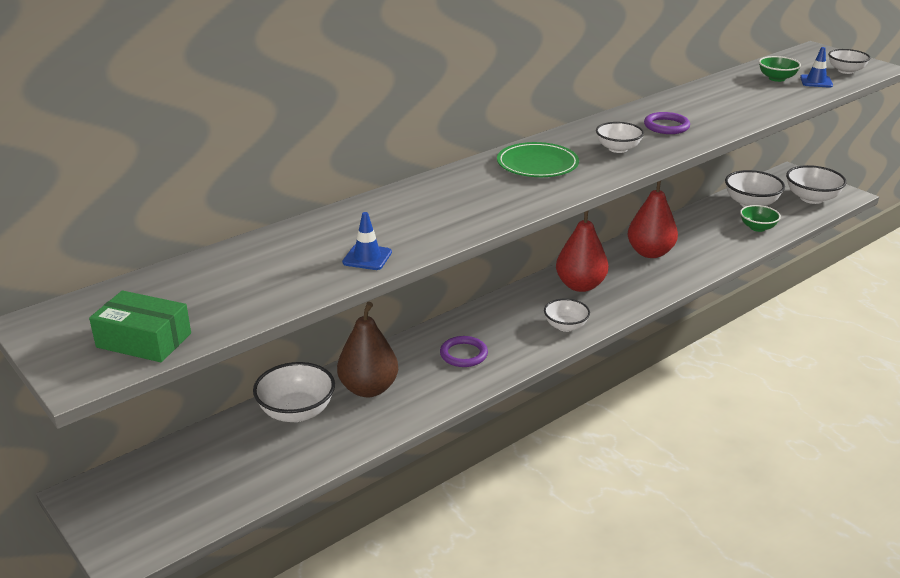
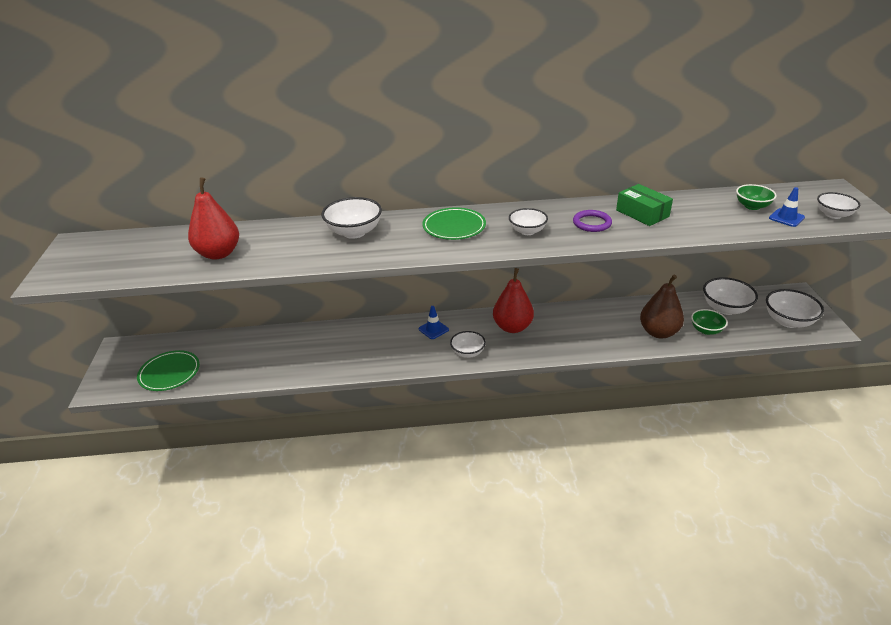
camera: 35 degrees right, 5 degrees up
(144, 340) = (96, 270): green box -> green box (642, 213)
(214, 491) = (169, 373): none -> green plate
(296, 412) = (256, 344): white bowl -> white bowl (354, 232)
(367, 257) = (262, 259): blue traffic cone -> blue traffic cone (433, 329)
(368, 389) = (307, 346): brown pear -> brown pear (658, 332)
(463, 354) = (383, 346): purple ring -> none
(650, 253) = (593, 320): red pear -> red pear (218, 253)

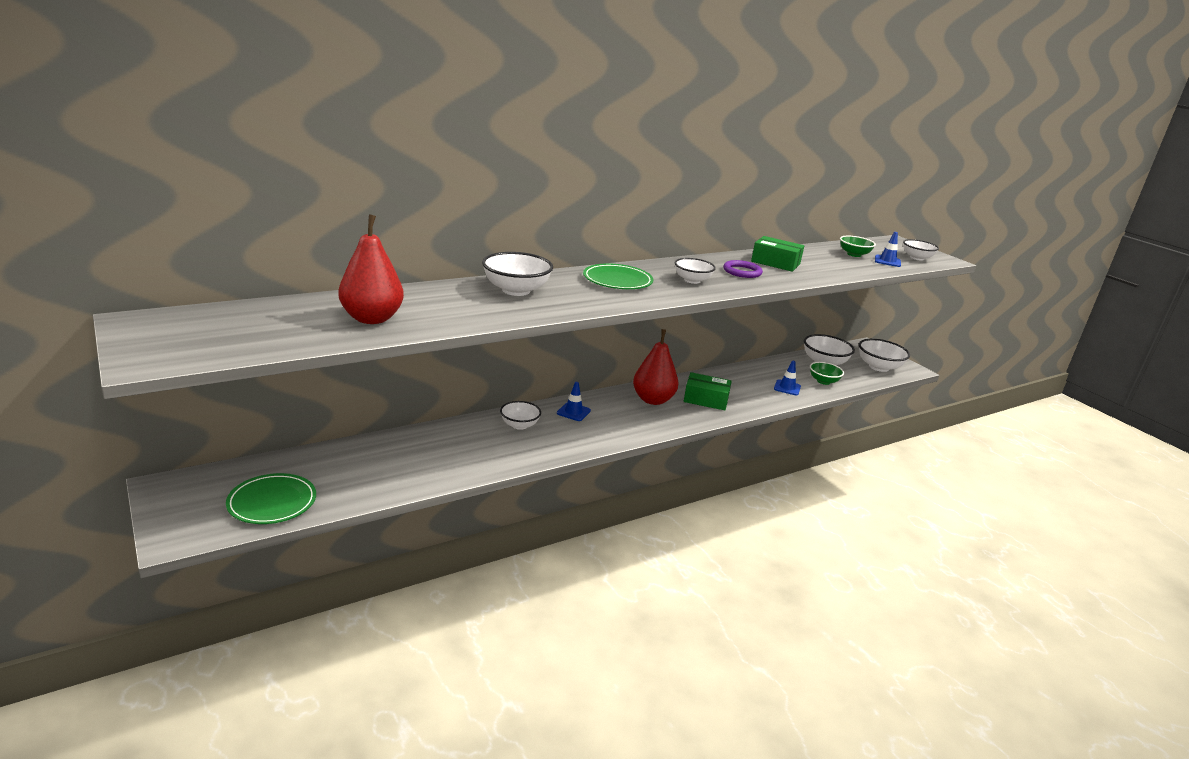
camera: 30 degrees left, 10 degrees down
(468, 352) = (627, 428): white bowl -> white bowl (519, 425)
(563, 334) = (706, 399): none -> green box
(658, 332) = (787, 388): brown pear -> blue traffic cone

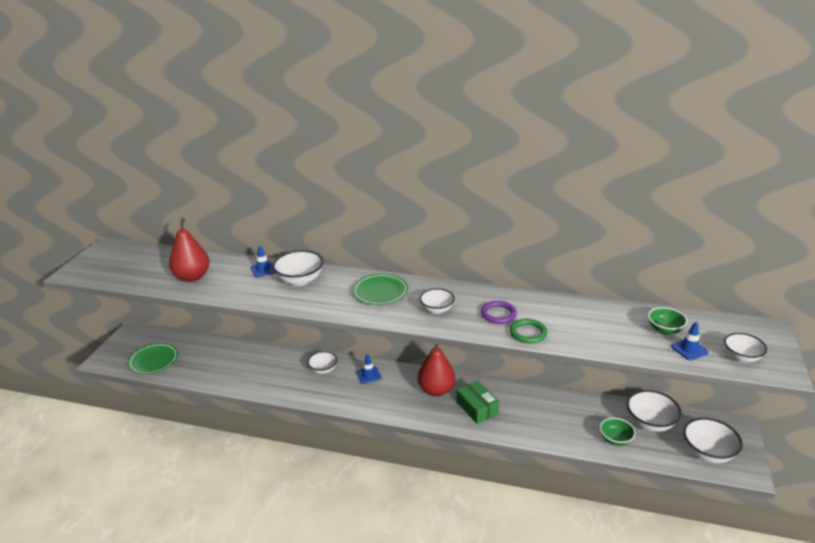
camera: 50 degrees right, 5 degrees up
(775, 263) = (552, 314): green box -> none
(786, 277) = (528, 333): none -> green ring
(787, 388) = (567, 429): blue traffic cone -> blue traffic cone (263, 270)

